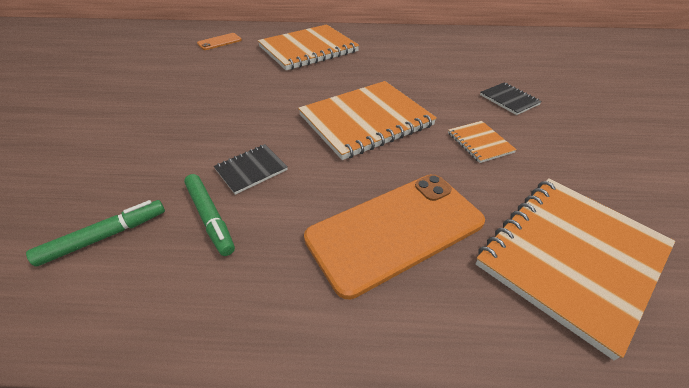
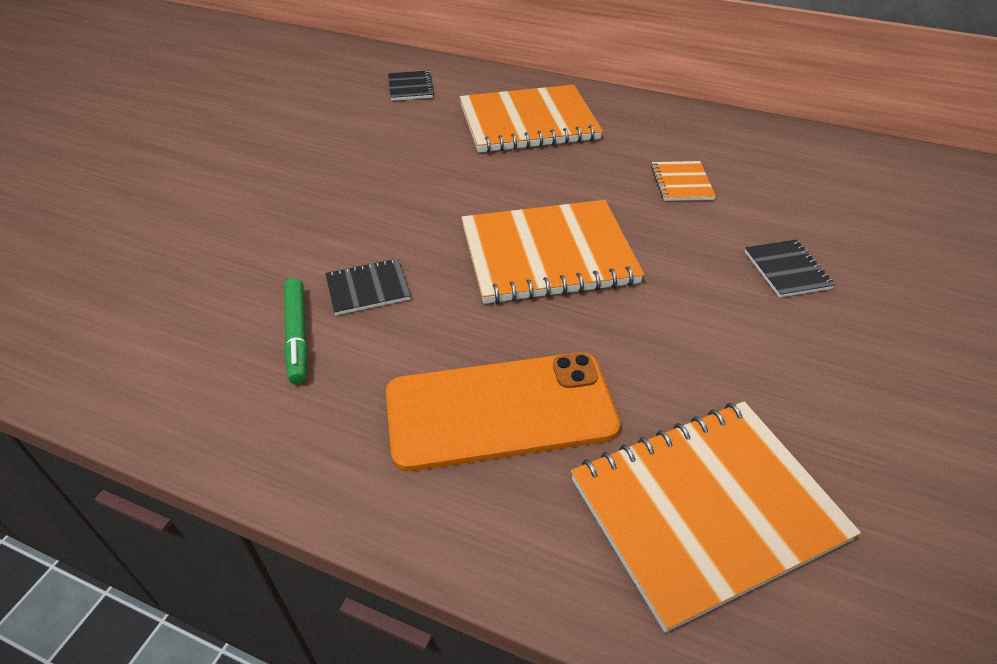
camera: 20 degrees right, 0 degrees up
(105, 236) = (185, 327): green marker -> none
(219, 42) = (410, 87): orange phone -> black notebook
(479, 142) = (691, 326): orange notebook -> orange notebook (681, 183)

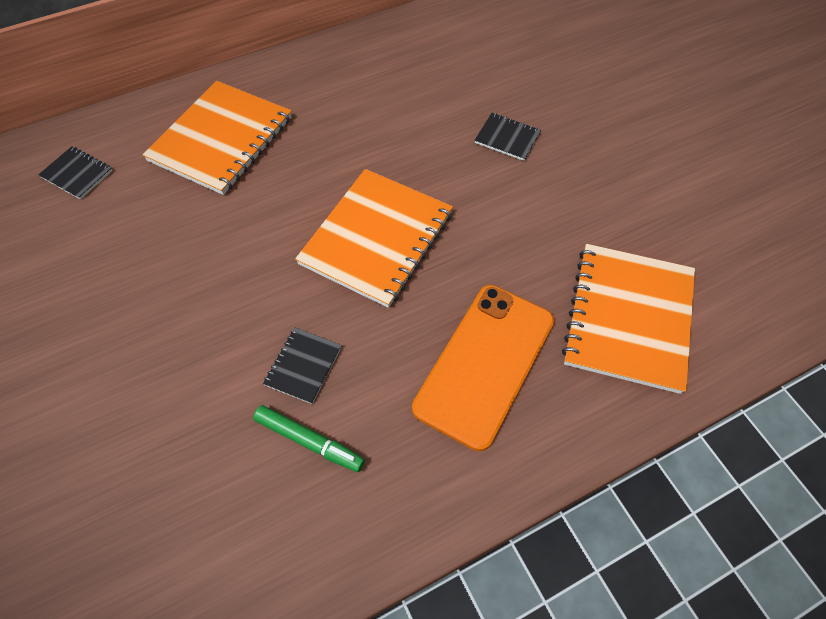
camera: 50 degrees left, 15 degrees up
(681, 183) = (384, 116): orange notebook -> none

